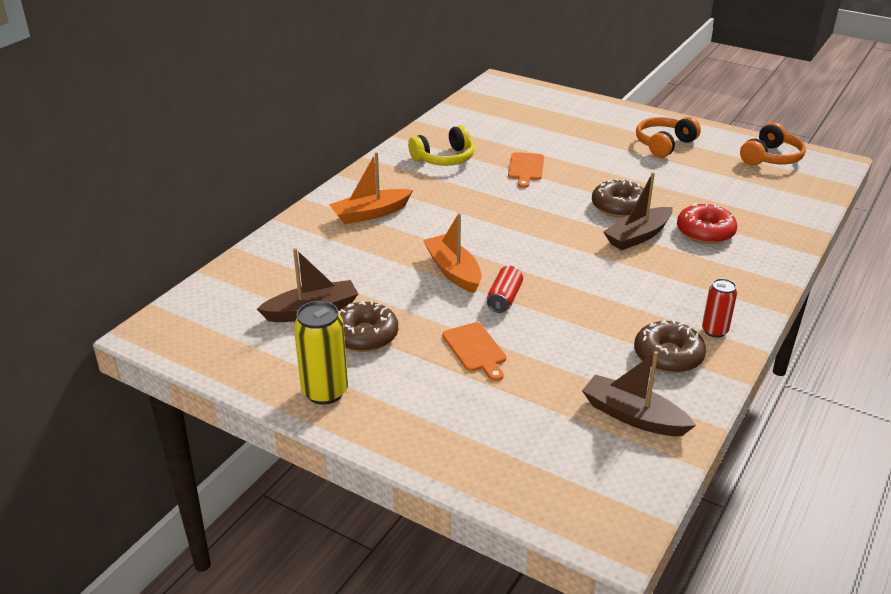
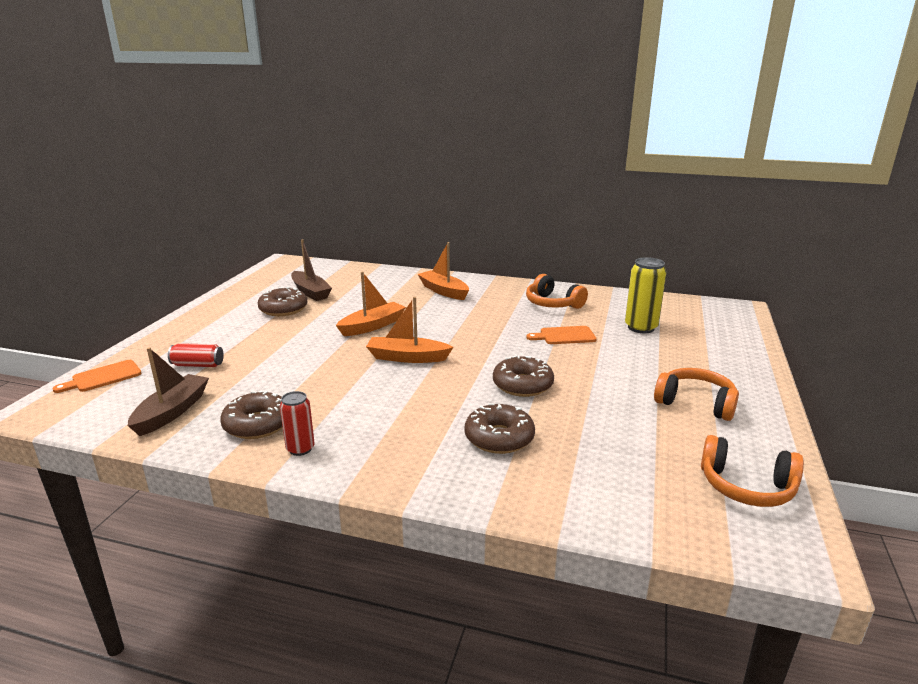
camera: 75 degrees right, 10 degrees down
(325, 392) = (221, 307): yellow can -> yellow can (641, 328)
(444, 158) = (552, 304): yellow headphones -> orange headphones
(475, 349) = (267, 344): orange cutting board -> orange cutting board (103, 377)
(504, 299) = (338, 347): red can -> red can (198, 365)
(545, 257) = (407, 357): none -> orange boat
(638, 236) = (467, 398): brown boat -> none
(705, 232) = (499, 438): red donut -> brown donut

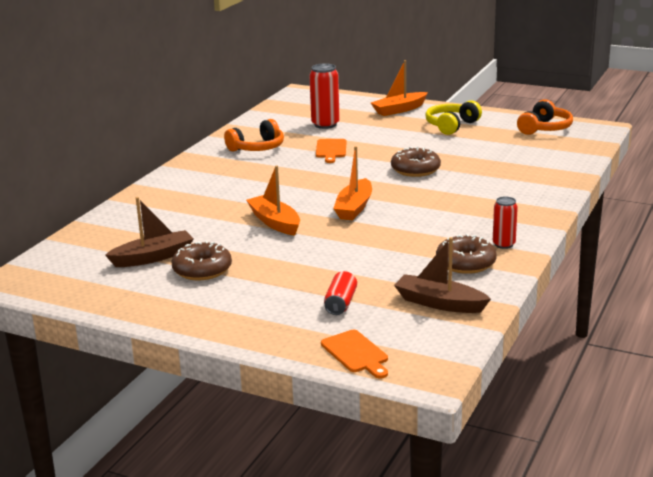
camera: 80 degrees left, 0 degrees up
(443, 291) = (196, 189): orange boat -> orange boat (399, 110)
(499, 438) = (491, 181): brown donut -> none
(641, 328) = (325, 124): yellow can -> red can
(695, 403) = (451, 126): orange headphones -> yellow headphones

